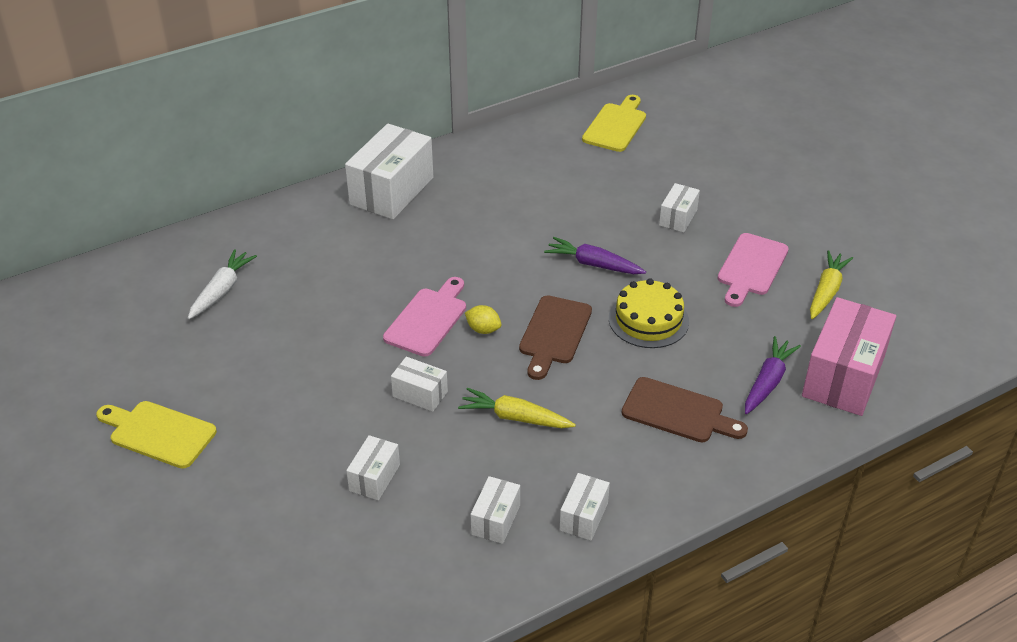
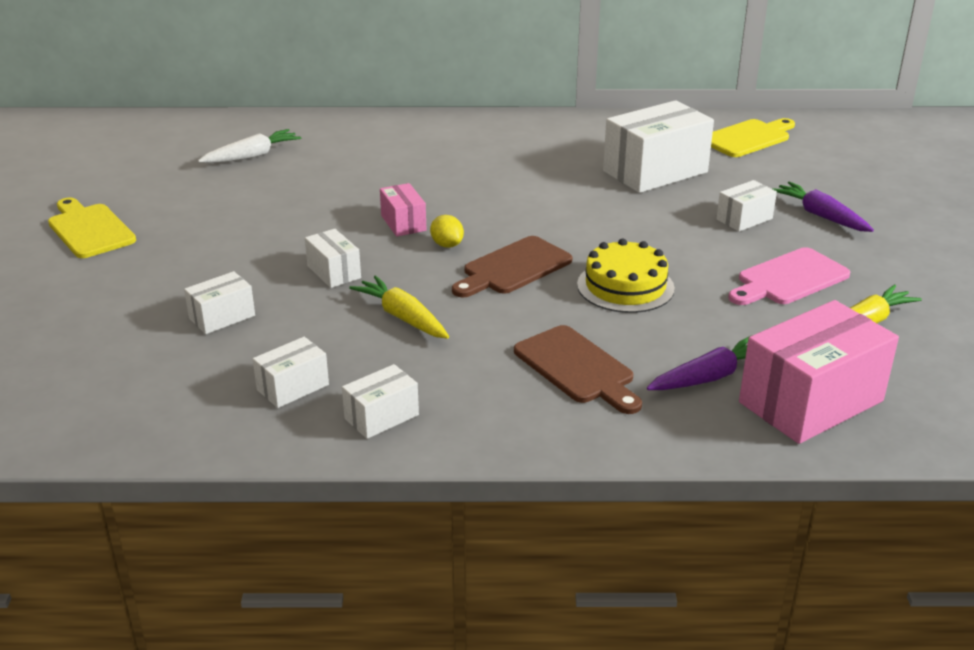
camera: 30 degrees right, 10 degrees down
(391, 191) = (473, 131): white box -> white box (655, 171)
(428, 319) = (403, 223): pink cutting board -> pink box
(593, 264) = (612, 229): purple carrot -> purple carrot (820, 216)

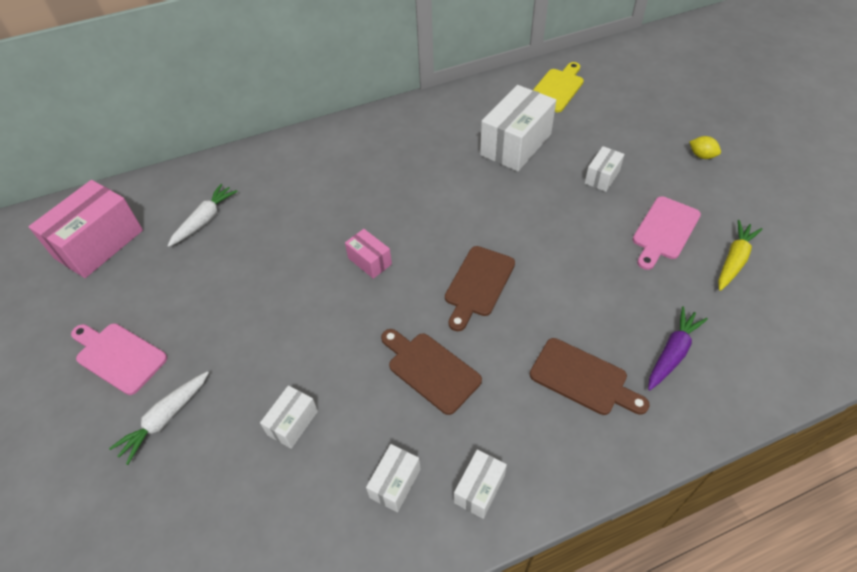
camera: 20 degrees left, 20 degrees up
(89, 229) = (118, 356): yellow cutting board -> pink cutting board
(99, 282) = (165, 419): none -> white carrot
(334, 272) = (349, 337): white box -> none
(402, 317) = (430, 370): yellow carrot -> brown cutting board
(447, 245) = (416, 275): yellow lemon -> yellow lemon (701, 156)
(625, 286) = (565, 277): yellow cake -> none
(810, 401) = (746, 353): pink box -> pink box (99, 244)
(820, 216) = (647, 157): purple carrot -> none

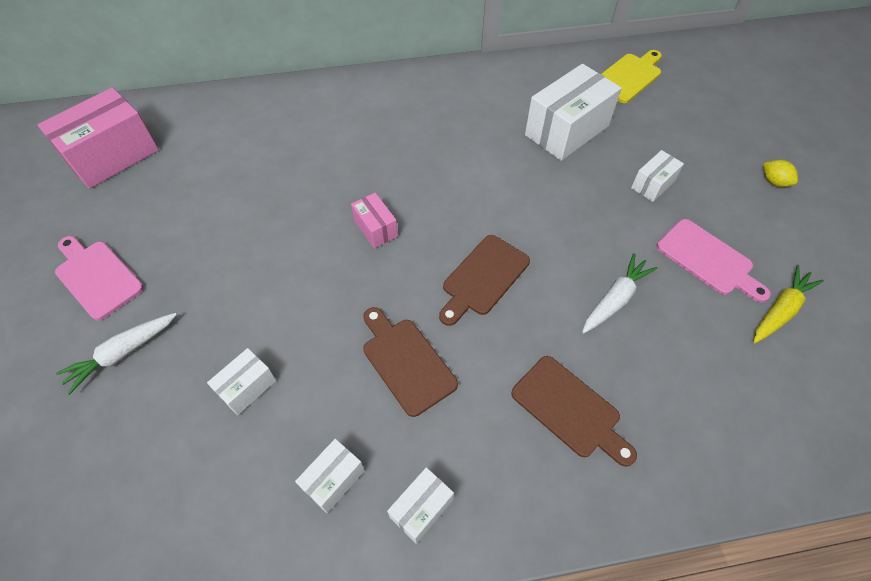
camera: 10 degrees right, 5 degrees up
(205, 220) = (222, 151): white carrot -> white carrot (615, 299)
(664, 230) = (708, 259): pink cutting board -> pink cutting board turned 90 degrees counterclockwise
(672, 353) = (679, 403): purple carrot -> none

